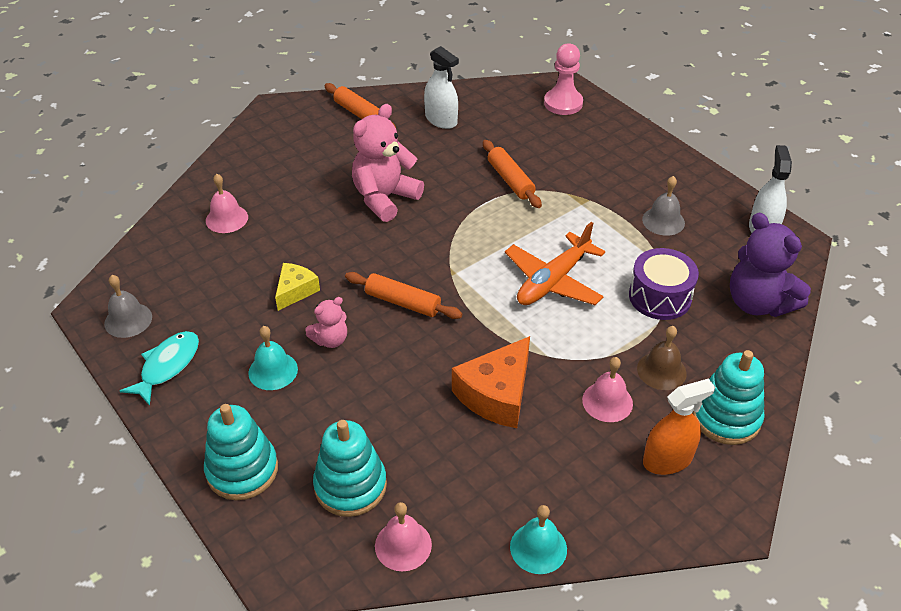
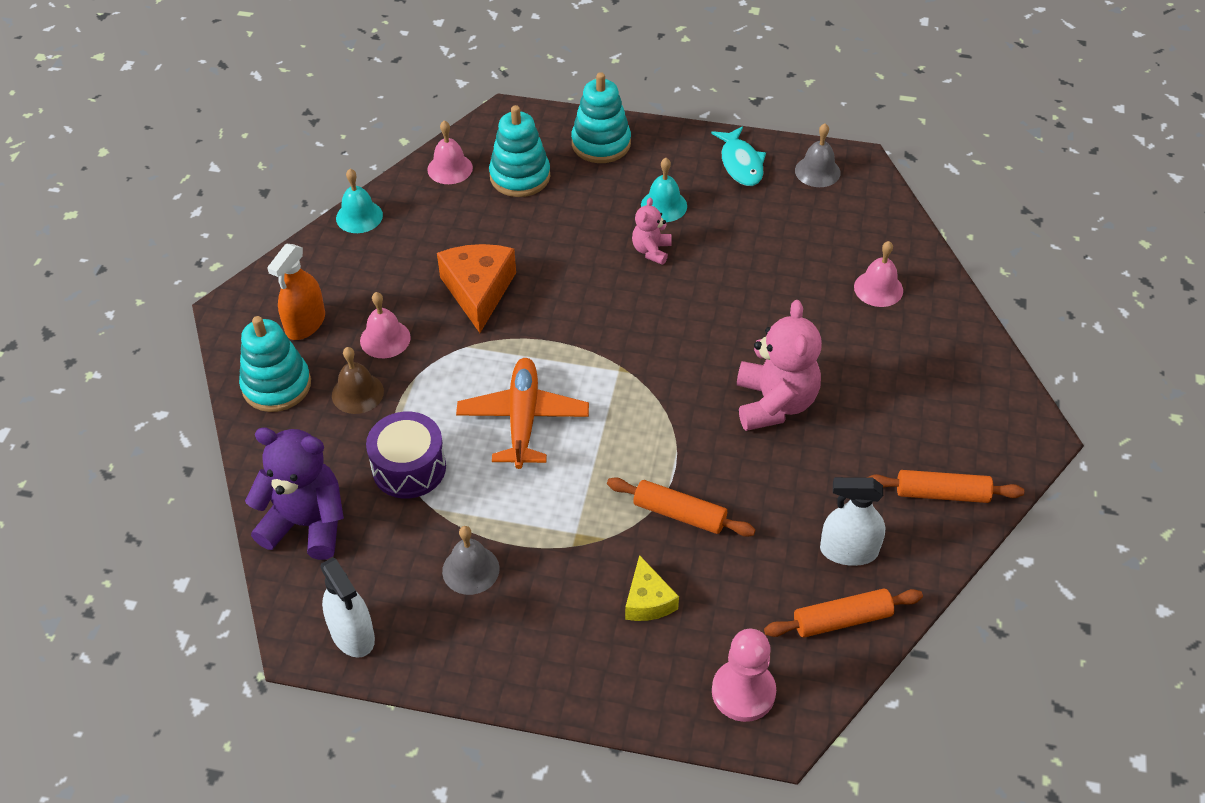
camera: 140 degrees right, 5 degrees up
(295, 291) = (730, 268): yellow cheese -> yellow cheese (648, 600)
(403, 302) = (632, 314): orange rolling pin -> orange rolling pin (842, 619)

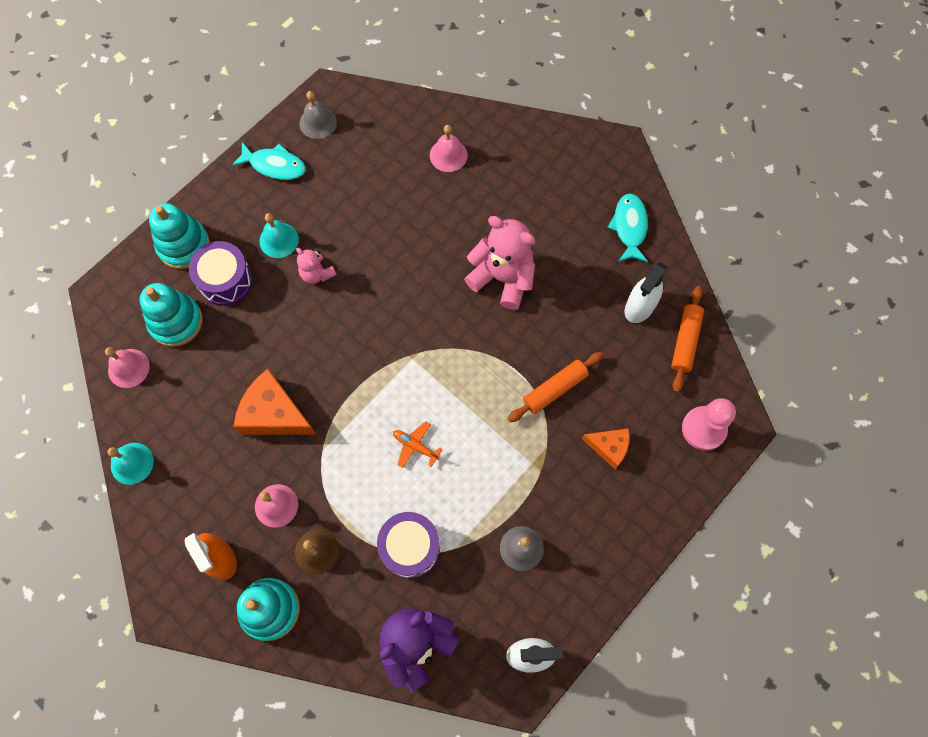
camera: 60 degrees left, 20 degrees up
(523, 419) = (415, 446): orange plane -> orange plane, size x0.49
(589, 189) = (225, 280): none -> purple drum
(648, 600) = (609, 447): yellow cheese -> orange cheese
(942, 493) = (629, 227): orange rolling pin -> turquoise fish

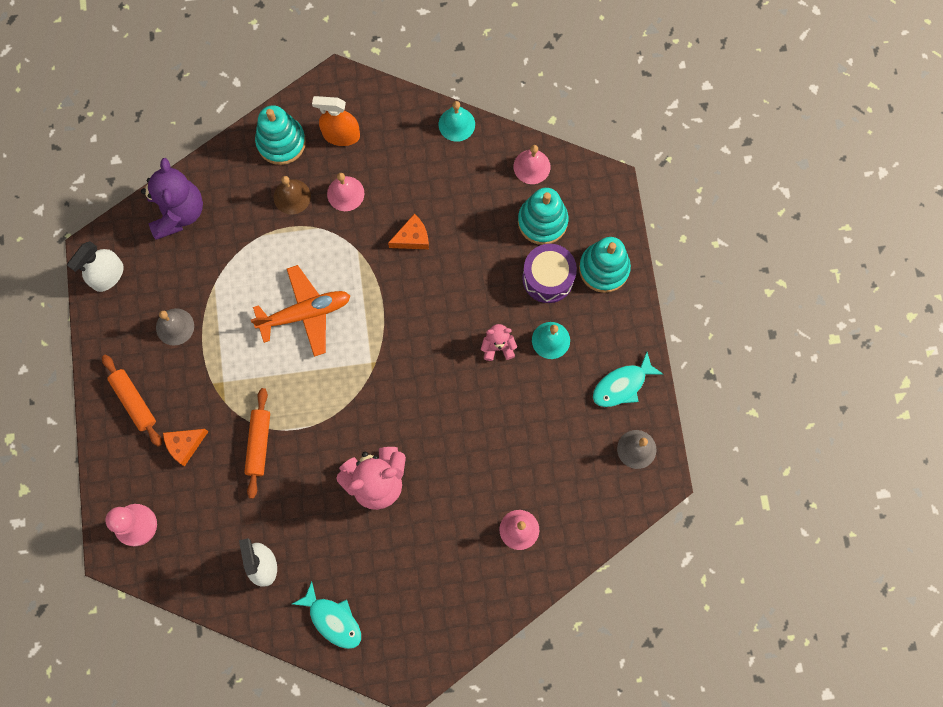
camera: 130 degrees right, 5 degrees up
(274, 414) = (412, 238): orange cheese -> orange cheese, size x0.59
(410, 547) = (241, 256): purple drum -> none
(415, 446) = (305, 313): orange plane -> orange plane, size x2.03
(685, 341) = (207, 574): orange rolling pin -> orange rolling pin (134, 401)

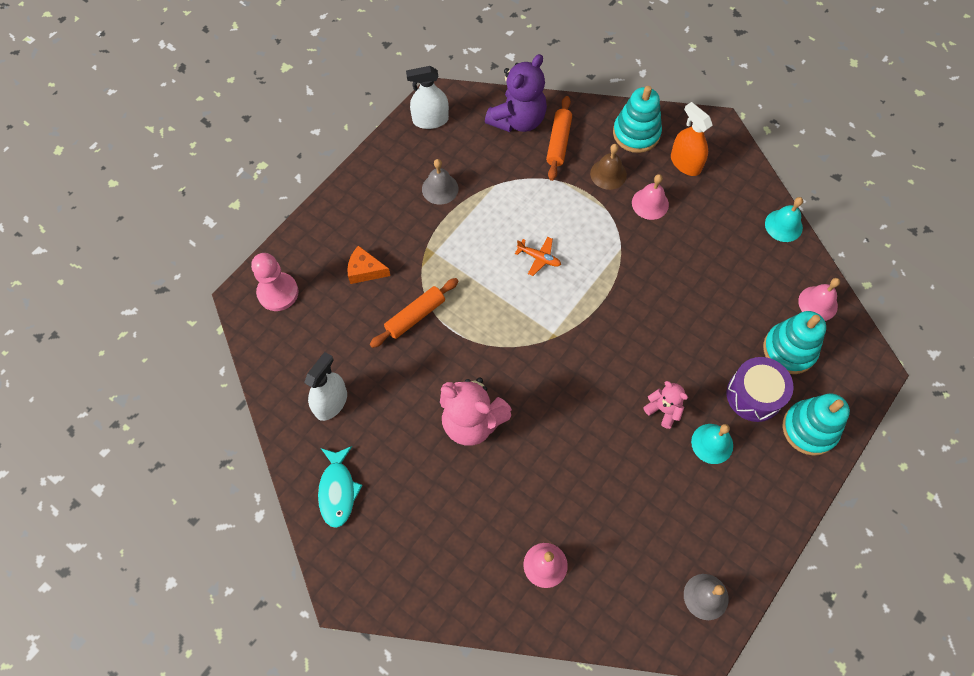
camera: 45 degrees right, 10 degrees down
(134, 401) = (362, 212): orange rolling pin -> orange rolling pin (559, 142)
(305, 313) = (539, 258): orange plane -> orange plane, size x0.49
(412, 238) = (671, 274): orange cheese -> none
(622, 385) = (741, 533): turquoise fish -> none

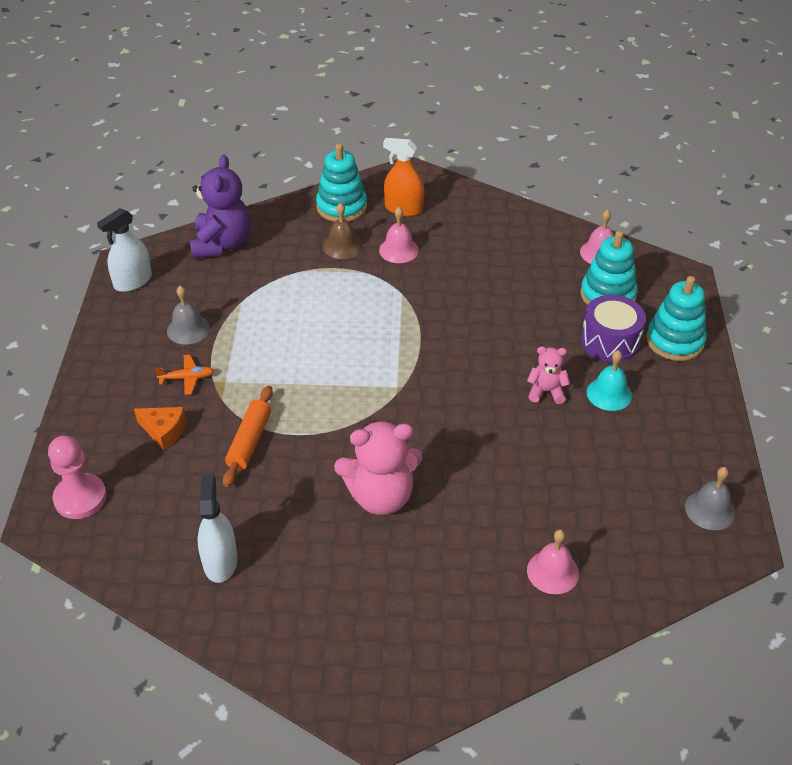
camera: 35 degrees left, 20 degrees down
(338, 490) = (292, 634): turquoise fish -> none
(365, 270) = (164, 431): orange cheese -> orange cheese turned 135 degrees counterclockwise
(539, 258) = (333, 336): orange plane -> orange plane (187, 378)
(559, 142) = (276, 243): orange rolling pin -> none
(783, 225) = (524, 214): turquoise bell -> none

